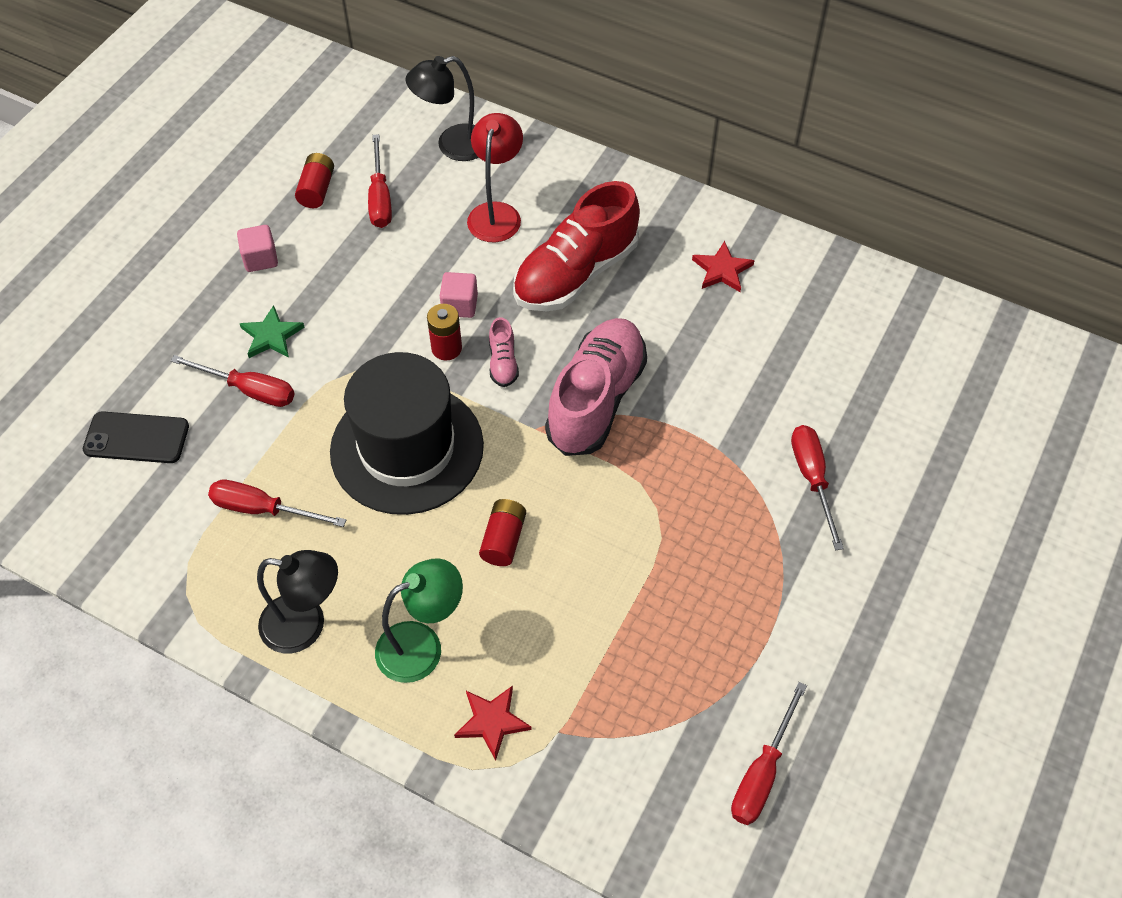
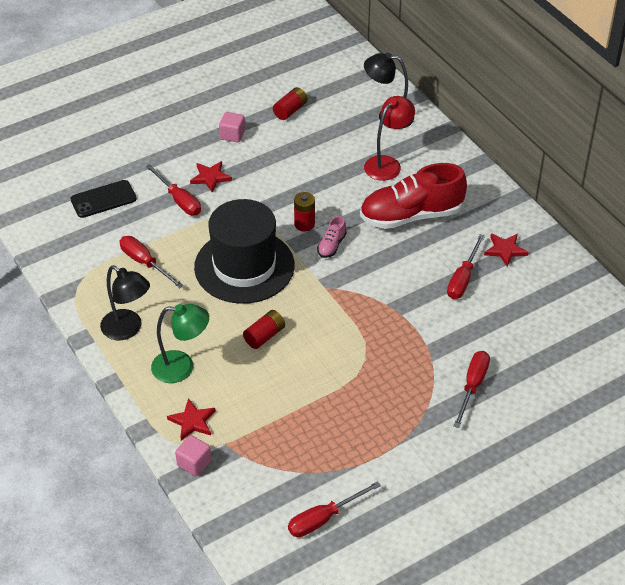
camera: 30 degrees right, 10 degrees down
(136, 438) = (103, 199): black phone -> black phone turned 60 degrees counterclockwise
(271, 336) = (210, 177): green star -> red star
(380, 198) = (324, 129): red screwdriver -> red screwdriver (463, 278)
(460, 305) = (328, 205): pink cube -> pink cube (194, 463)
(596, 400) = (372, 288): pink shoe -> none

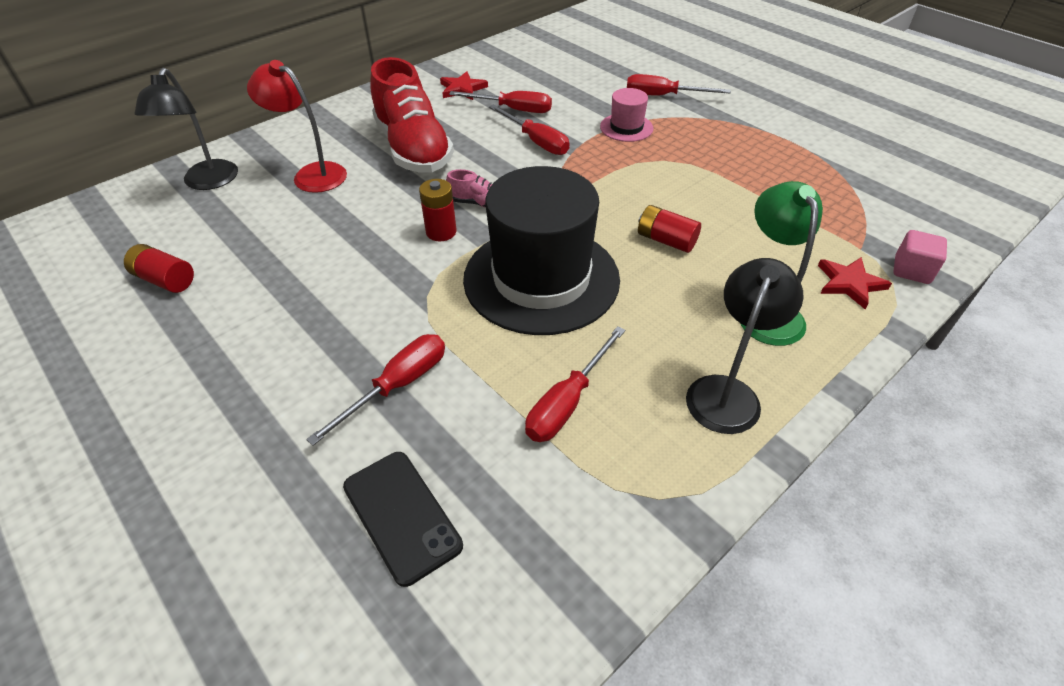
camera: 100 degrees left, 0 degrees up
(210, 177) = (335, 353): red star -> none
(232, 135) = (218, 342): pink cube -> none
(323, 518) = (896, 165): red screwdriver -> red screwdriver (536, 141)
(420, 347) = (626, 127): none -> pink hat

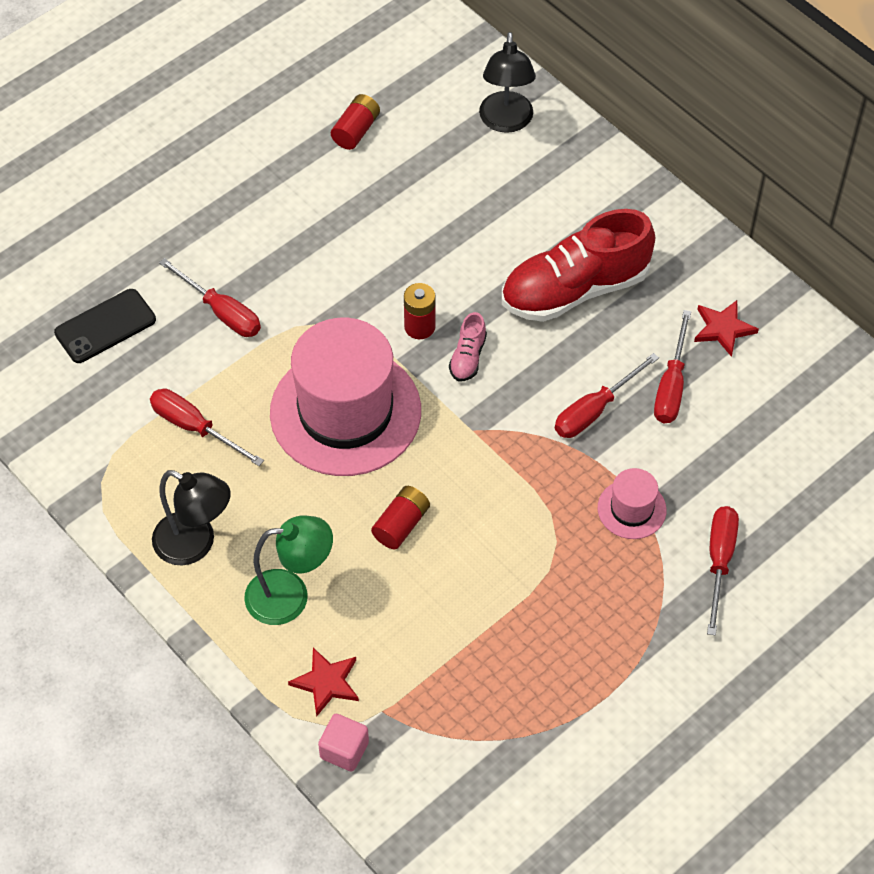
camera: 90 degrees right, 10 degrees up
(207, 182) = (506, 122): black lamp -> black lamp turned 90 degrees counterclockwise
(312, 174) = (522, 205): red lamp -> none
(541, 279) = (345, 412): black hat -> pink hat

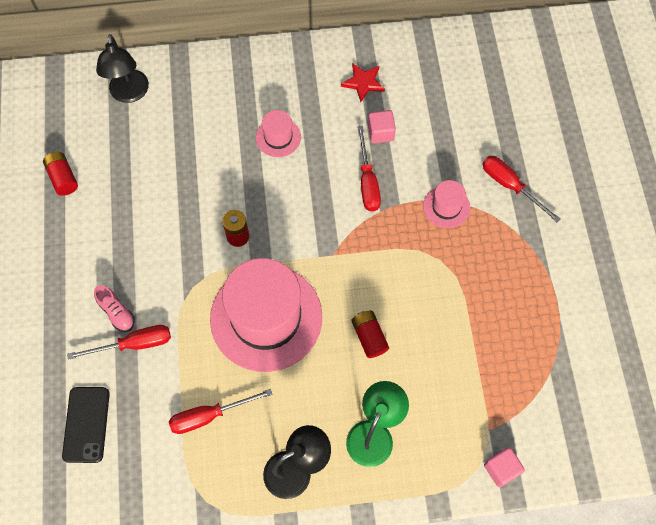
camera: 55 degrees left, 10 degrees up
(326, 682) = (448, 450): red star -> none
(468, 357) = (280, 224): pink shoe -> pink shoe (116, 312)
(506, 122) = (129, 94): black lamp -> black lamp turned 45 degrees clockwise
(575, 289) = (278, 137): red shoe -> pink hat
(671, 385) = (380, 133): red screwdriver -> pink cube

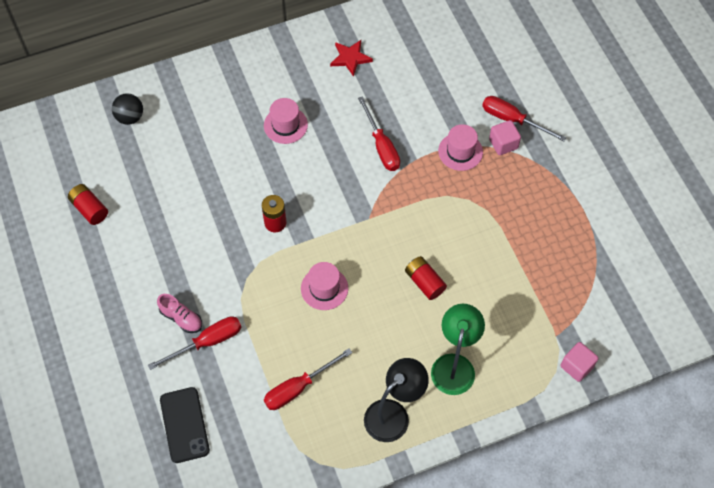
camera: 15 degrees left, 5 degrees down
(129, 94) = (130, 117): black lamp -> black ball
(266, 317) = (324, 288): pink hat -> pink hat, size x0.44
(380, 133) = (380, 99): pink cube -> pink cube (503, 144)

